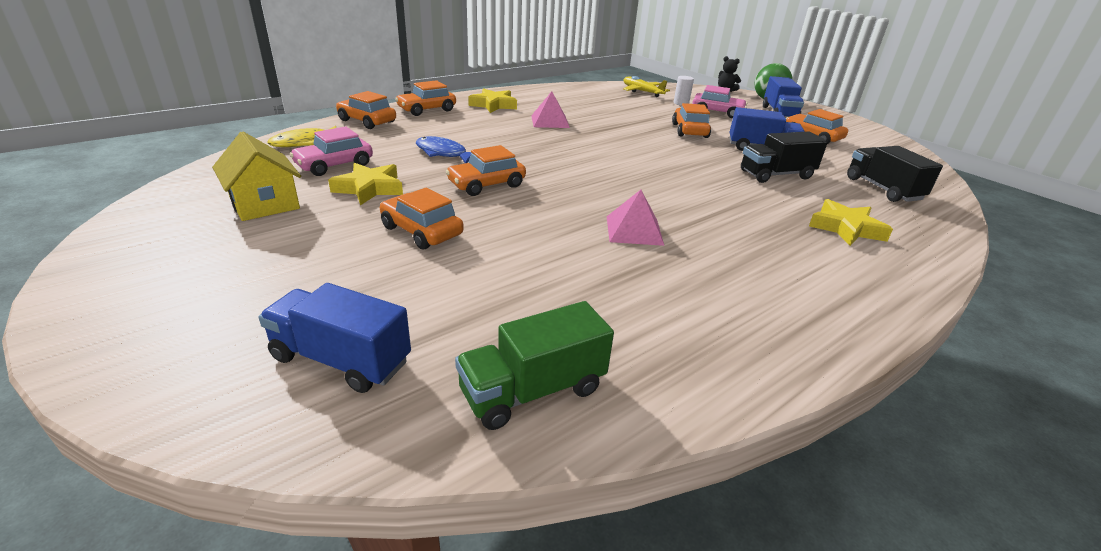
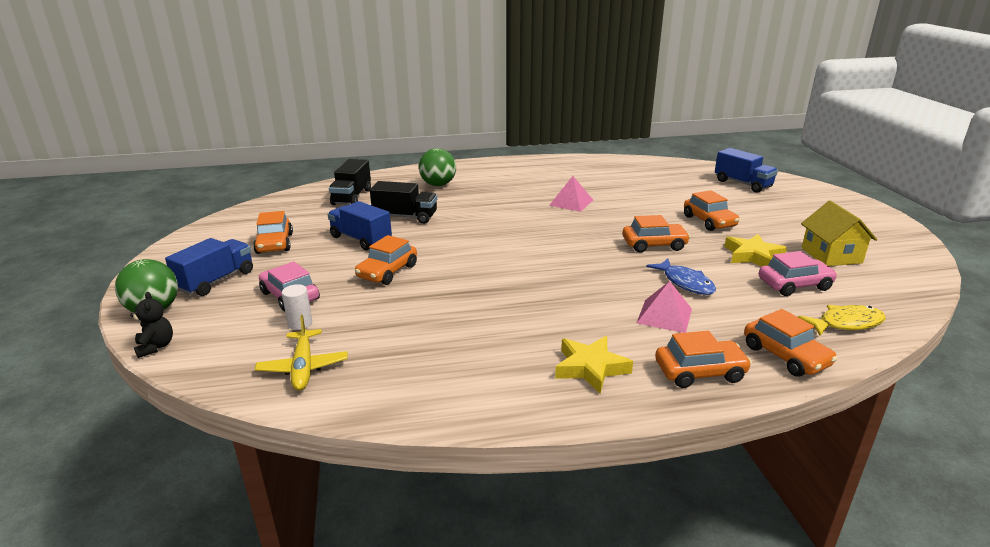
camera: 150 degrees left, 5 degrees down
(533, 390) = (668, 168): green truck -> none
(550, 121) = (535, 314): pink pyramid -> pink pyramid (664, 315)
(846, 228) = (438, 185): yellow star -> green ball

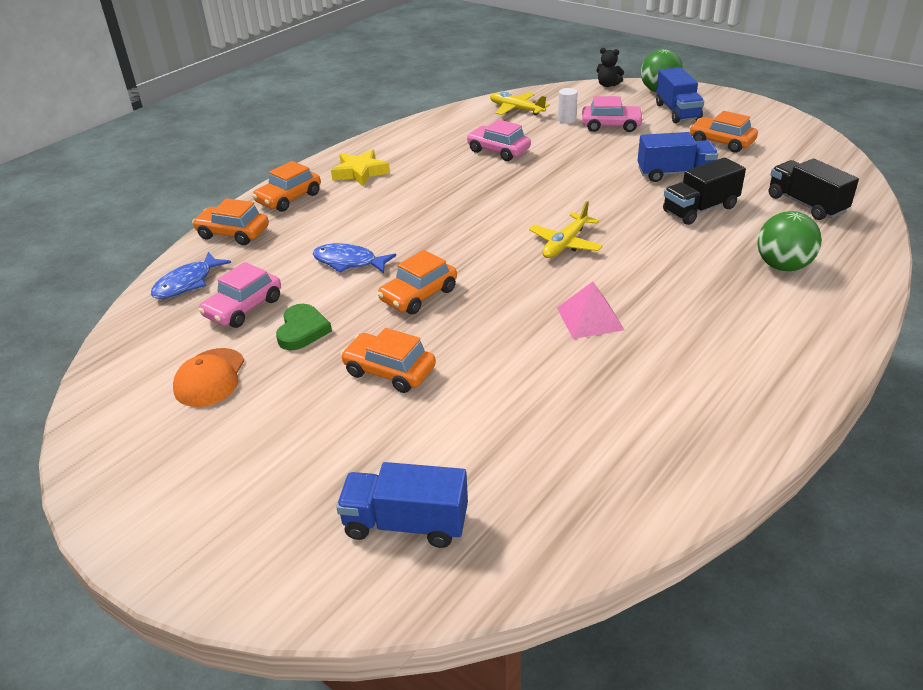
camera: 140 degrees right, 10 degrees up
(387, 272) = (592, 163): orange car -> none
(425, 322) = (498, 151): none -> pink car
(519, 233) = (565, 243): none -> yellow plane
(664, 315) = (342, 224): pink pyramid -> none
(752, 256) = (302, 330): yellow star -> green heart
(831, 255) = (210, 378): yellow house -> orange cap
(846, 323) = (187, 283): yellow fish -> blue fish

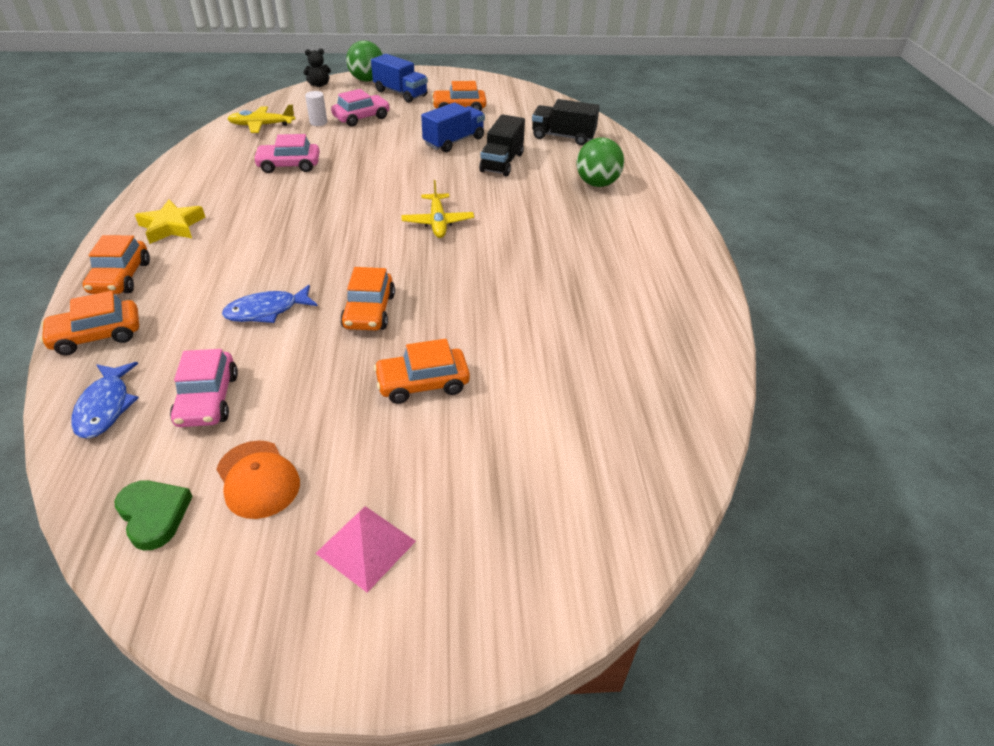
camera: 45 degrees left, 5 degrees up
(302, 330) = (299, 390): green heart -> green heart (154, 515)
(406, 523) = (581, 488): blue truck -> none
(589, 318) = (522, 271): pink pyramid -> pink pyramid (365, 547)

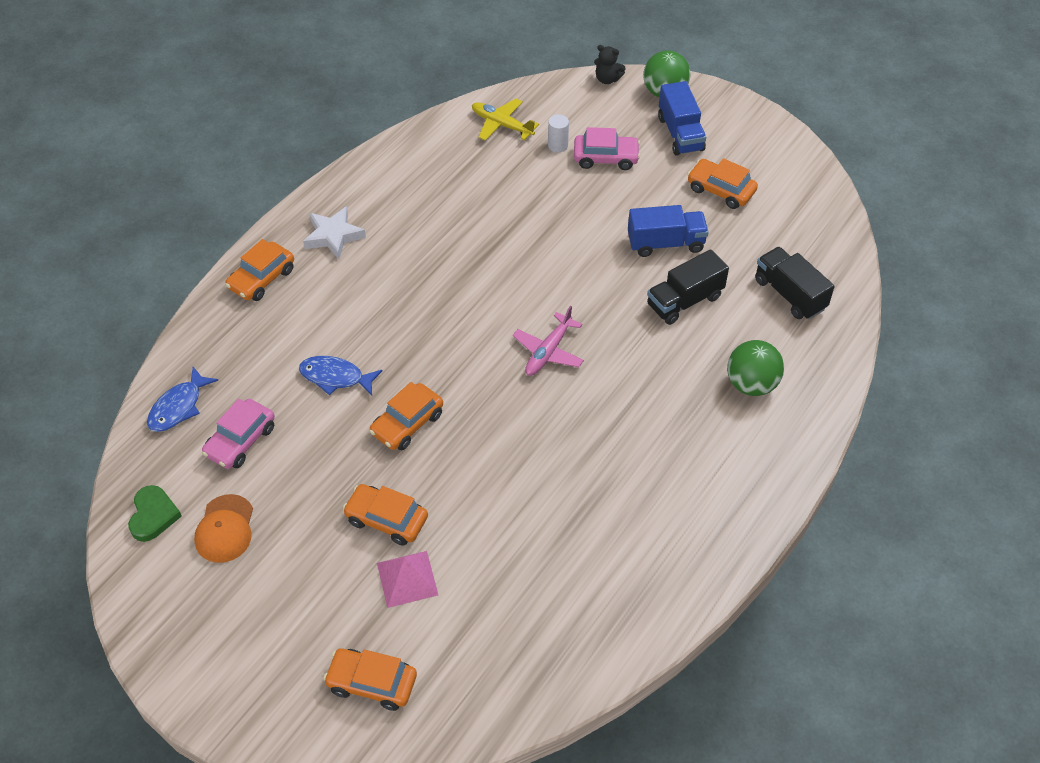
camera: 40 degrees right, 10 degrees up
(97, 335) = (211, 334): orange car -> orange car (372, 683)
(172, 226) = (333, 236): yellow star -> white star
(289, 165) = (482, 201): pink car -> none
(365, 547) = (247, 623): pink pyramid -> pink pyramid (407, 578)
(438, 222) = (548, 351): yellow plane -> pink plane

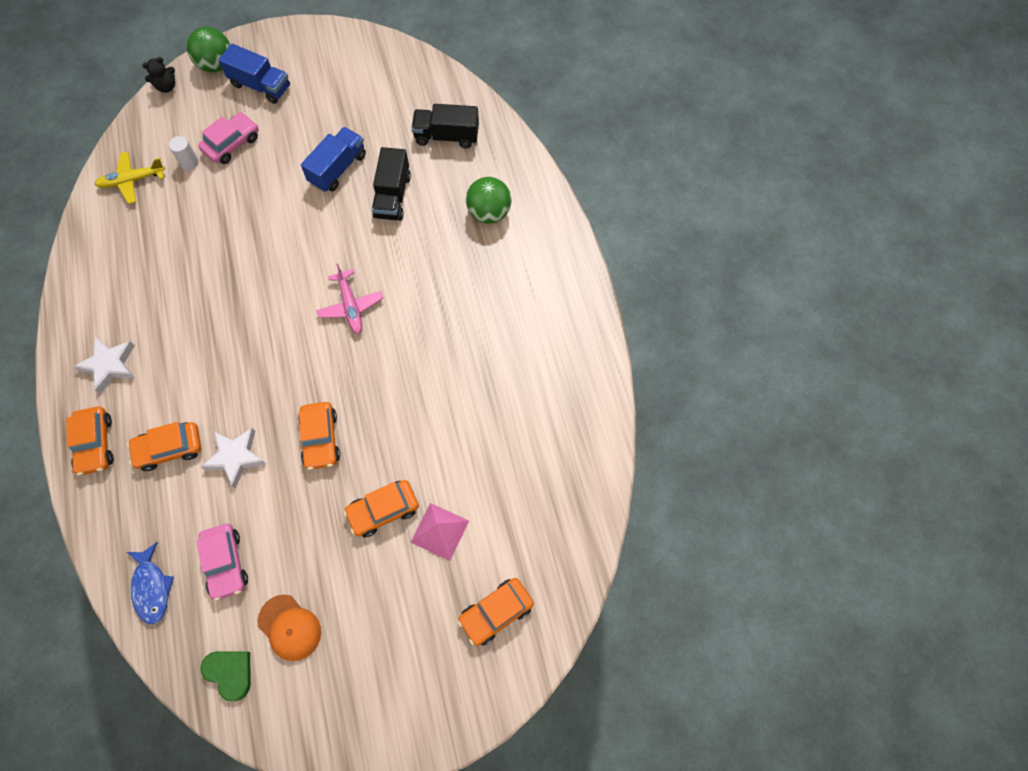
camera: 50 degrees left, 15 degrees up
(335, 377) = (236, 457): blue fish -> white star
(720, 190) = (330, 103): orange car -> orange car (169, 449)

